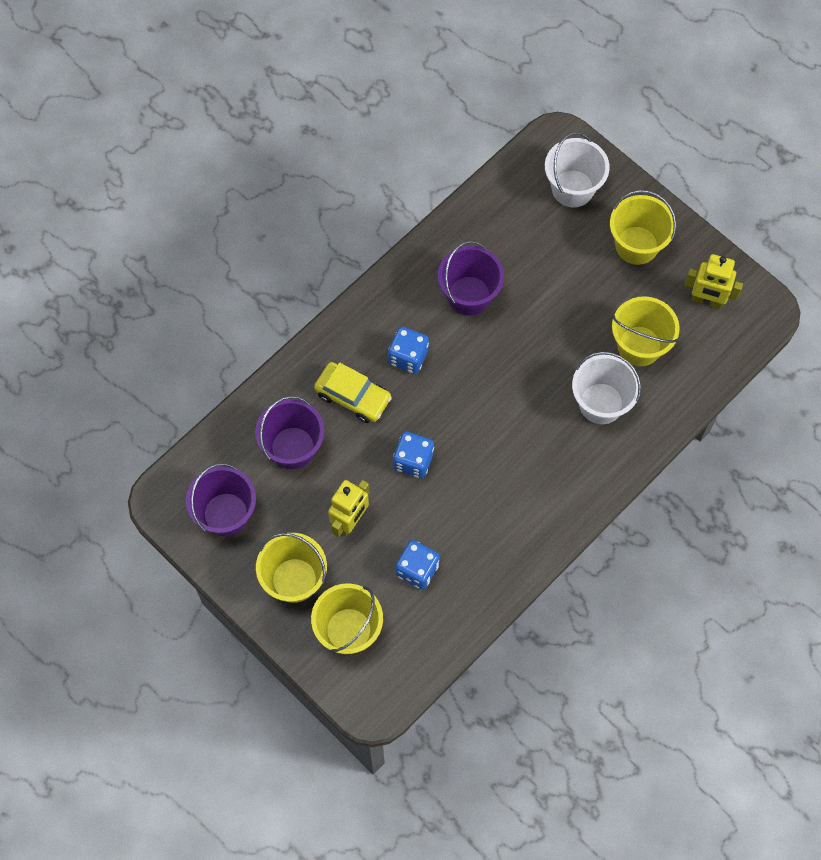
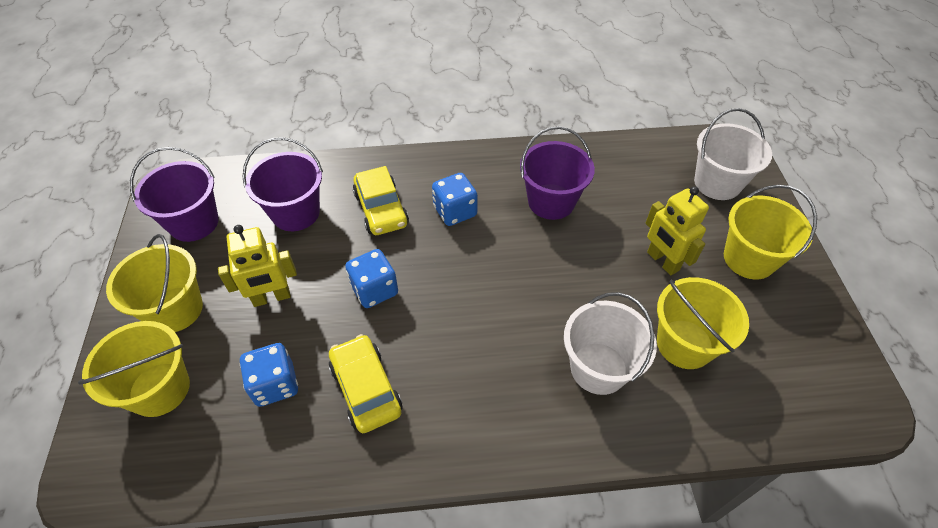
camera: 40 degrees right, 15 degrees down
(475, 527) = (366, 389): none -> yellow car
(706, 300) = (795, 352): yellow robot -> yellow robot (662, 261)

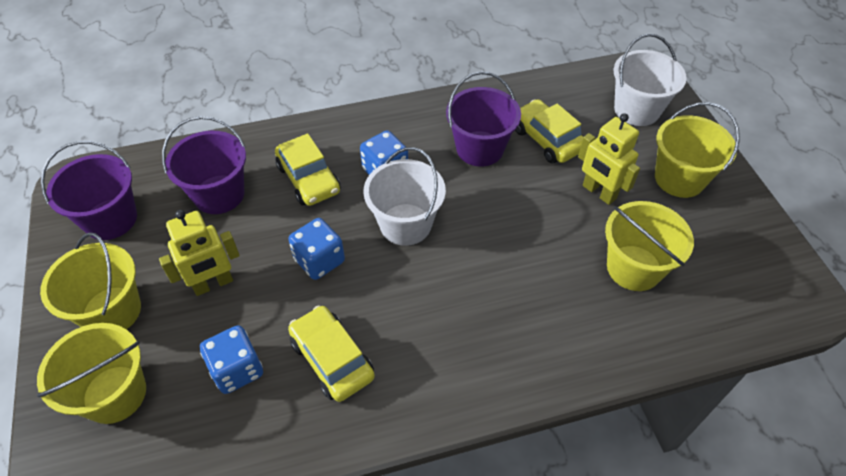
camera: 10 degrees left, 0 degrees up
(598, 368) = (557, 303): white bucket -> white bucket (405, 224)
(620, 201) = (547, 139): none -> yellow car

